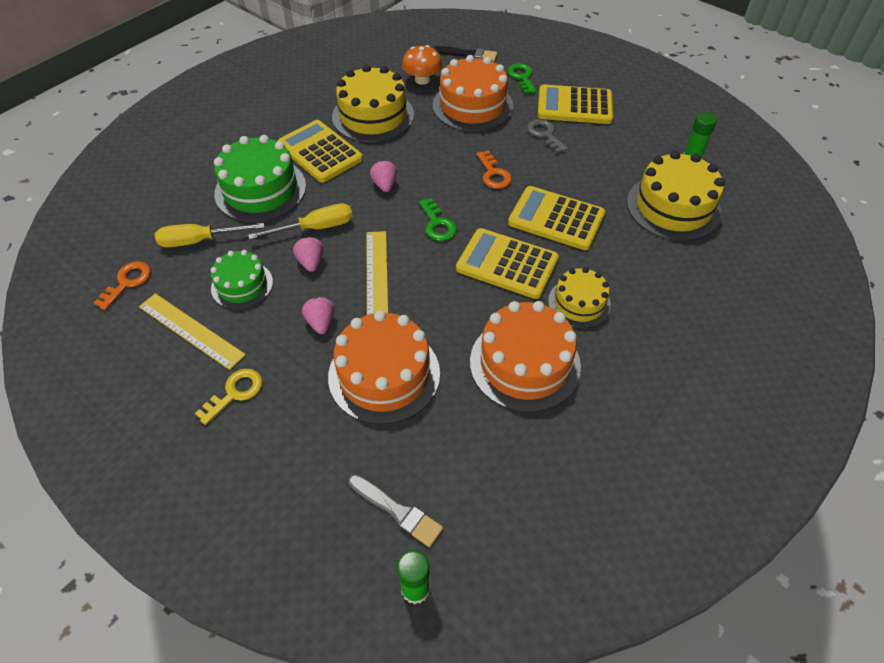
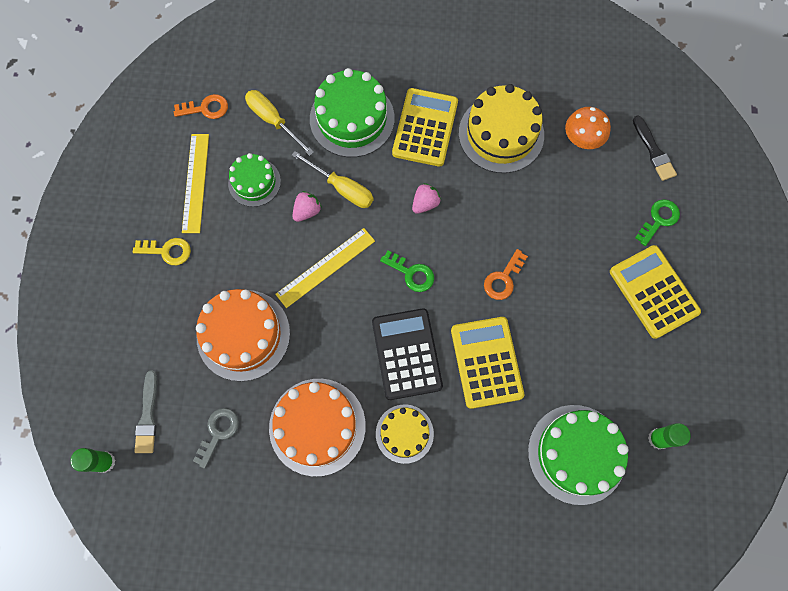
camera: 55 degrees right, 20 degrees up
(321, 322) = (258, 260): pink strawberry -> none
(437, 224) = (411, 273): green key -> green key turned 90 degrees counterclockwise
(472, 105) = (580, 204): orange cake -> none
(507, 264) = (407, 354): yellow calculator -> black calculator
(545, 134) = (590, 290): grey key -> grey key (218, 432)
(673, 207) = (576, 454): yellow cake -> green cake

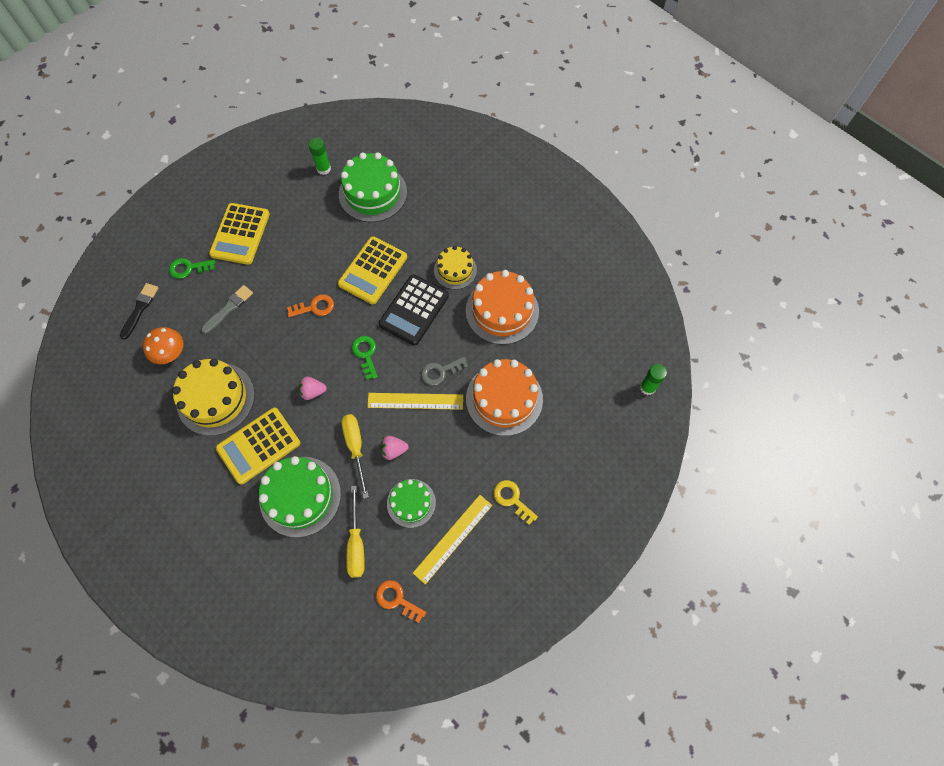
camera: 140 degrees left, 5 degrees down
(148, 416) = (602, 395): grey brush -> grey brush (229, 308)
(218, 432) = (564, 352): grey key -> grey key (440, 372)

